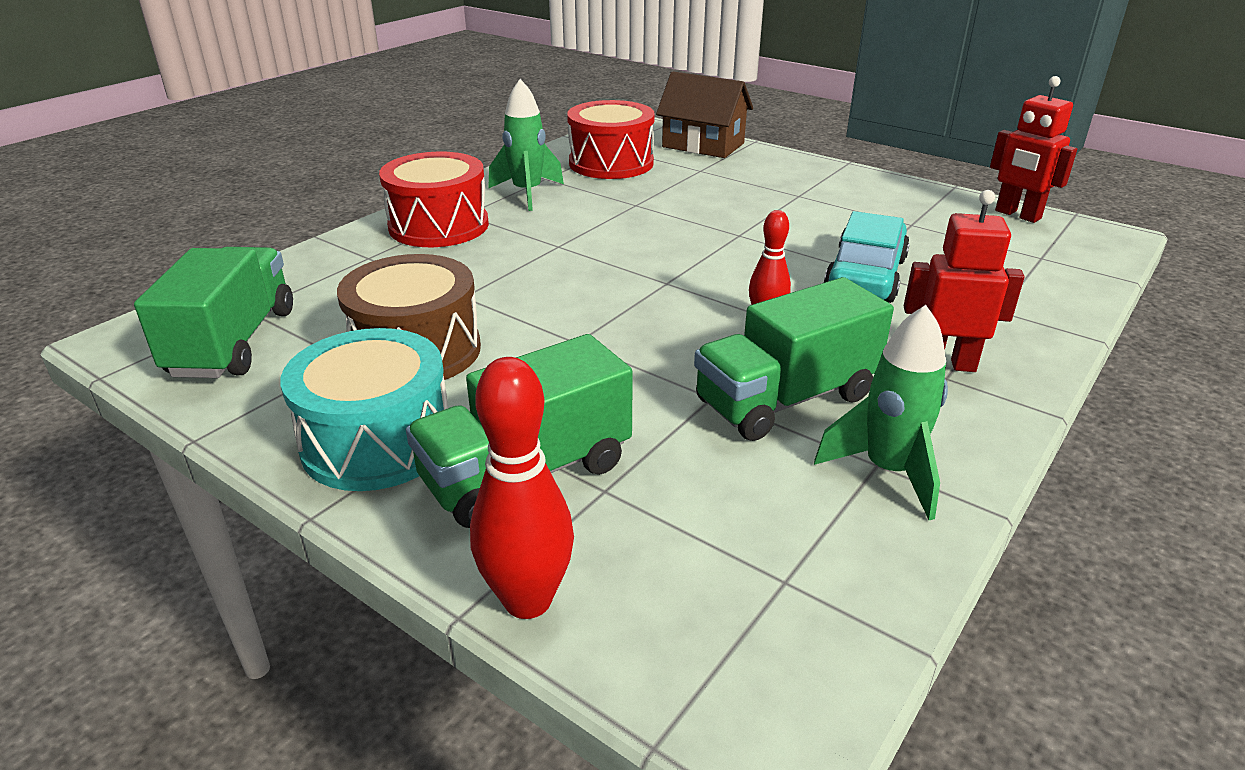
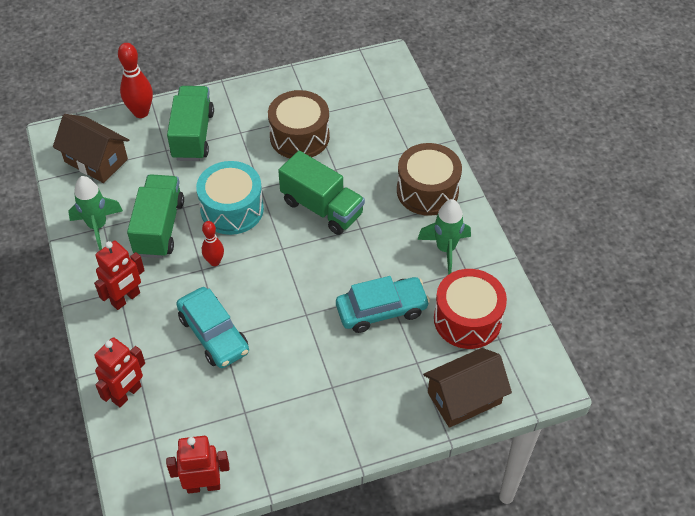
camera: 125 degrees right, 20 degrees up
(234, 342) = (356, 88): green truck -> green truck (322, 208)
(377, 442) = (246, 106): turquoise drum -> turquoise drum (232, 209)
(439, 226) = (427, 191): red drum -> brown drum
(664, 200) = (381, 310): none -> turquoise car
(753, 583) = (96, 160): none -> brown house
(1042, 296) = (127, 394): none -> red robot

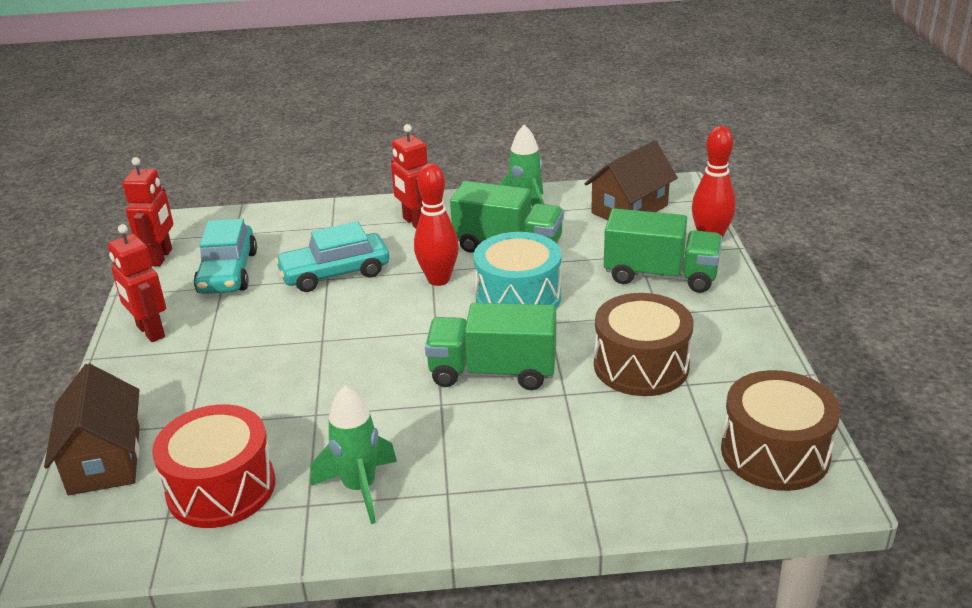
camera: 105 degrees right, 20 degrees down
(127, 394) = (296, 221): red robot -> red robot (150, 332)
(214, 262) = (438, 280): red bowling pin -> red bowling pin, size x1.58
(322, 208) = (492, 372): green truck -> green truck turned 45 degrees clockwise
(381, 310) = (289, 404): turquoise car -> turquoise car (228, 272)
(427, 191) = (487, 488): brown drum -> brown drum (775, 452)

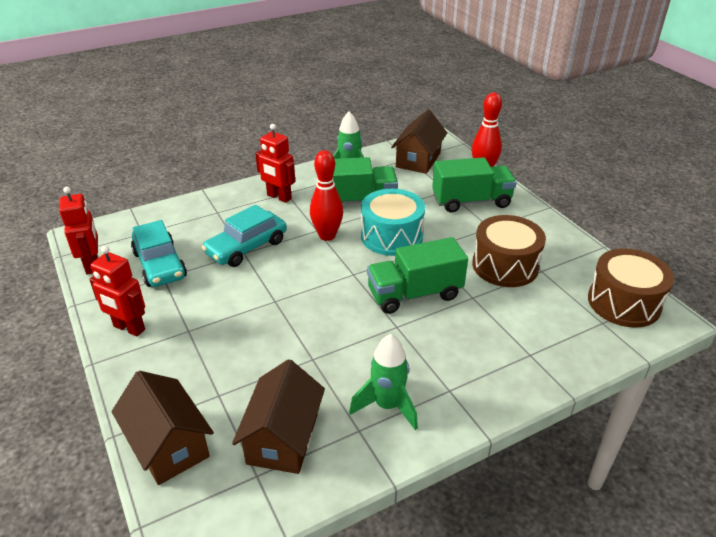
camera: 25 degrees left, 5 degrees up
(221, 488) = (283, 438): red drum -> brown house

